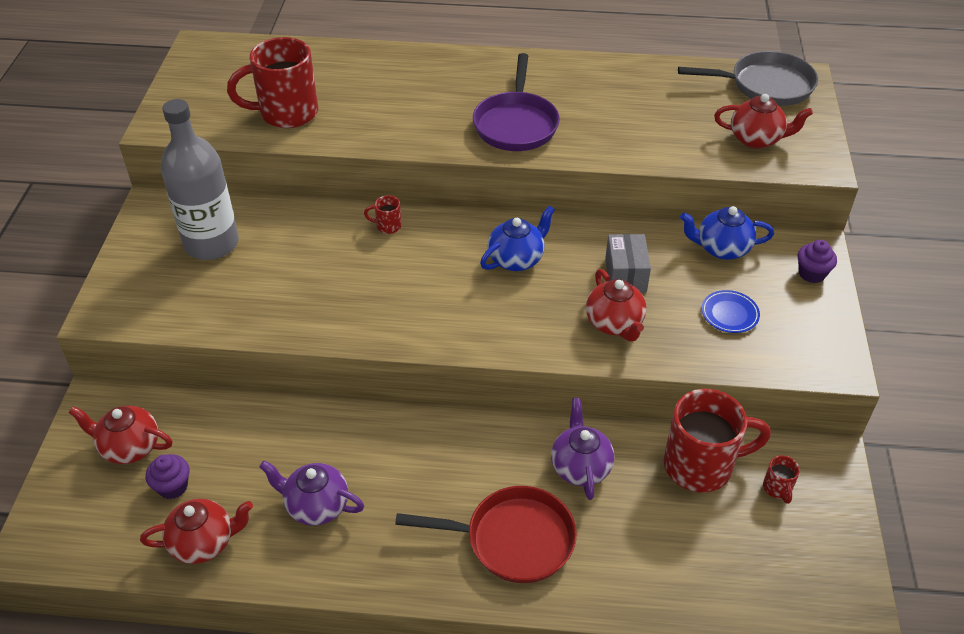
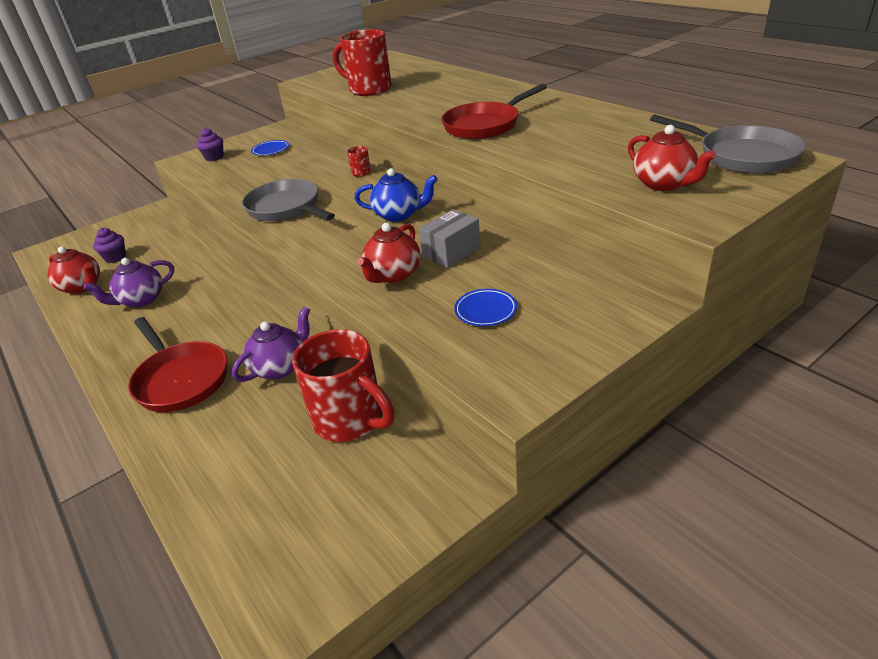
camera: 50 degrees right, 10 degrees down
(130, 447) = (132, 233): red teapot -> none
(211, 243) = (270, 150): grey bottle -> blue plate
(316, 506) = (141, 300): purple teapot -> purple teapot turned 105 degrees counterclockwise
(385, 310) = (286, 208): none -> grey pan
(516, 124) = (485, 125): purple pan -> red pan
(721, 249) = (555, 269): blue teapot -> none
(777, 488) = (376, 476): red mug -> none
(811, 273) = (609, 320): purple cupcake -> purple cupcake (214, 157)

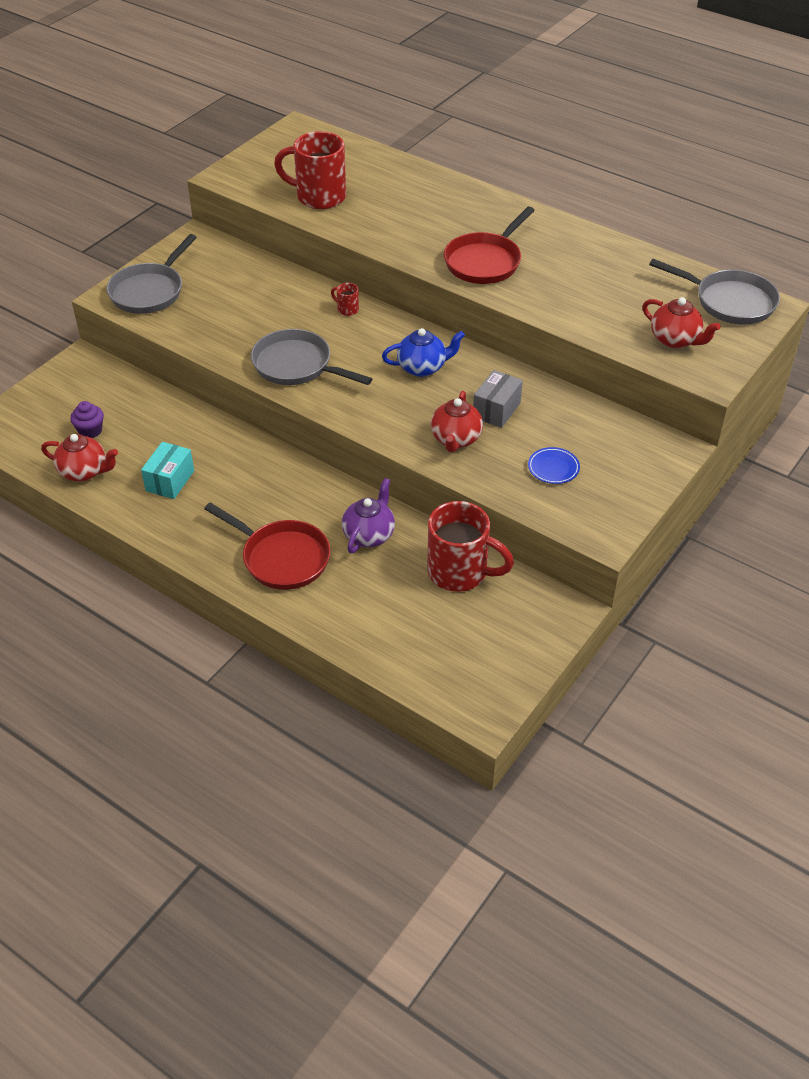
camera: 20 degrees left, 10 degrees up
(141, 300) = (170, 481): purple teapot -> turquoise box
(214, 157) = (149, 291): purple cupcake -> grey pan
(270, 150) = (214, 277): blue plate -> none

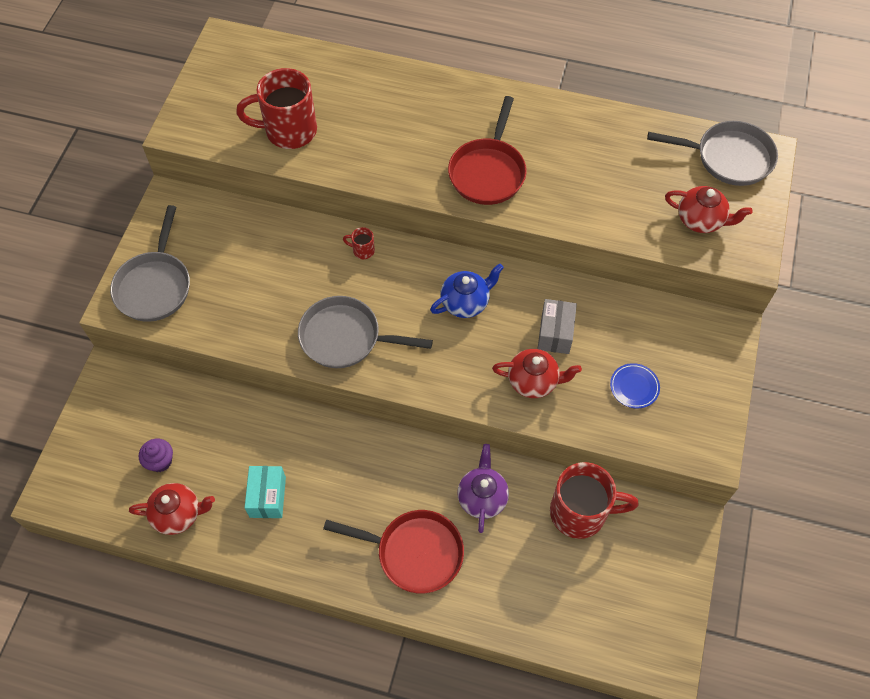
camera: 20 degrees left, 15 degrees up
(456, 439) = (533, 381): red teapot -> red teapot turned 75 degrees counterclockwise

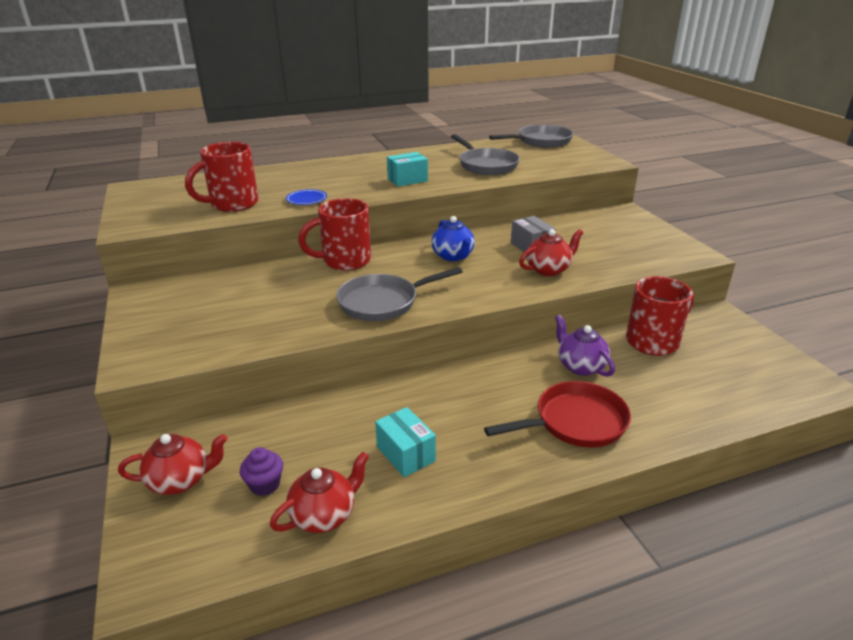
camera: 35 degrees left, 30 degrees down
(155, 286) = (166, 340): grey pan -> grey pan (486, 165)
(362, 250) = (345, 261): red mug -> red mug, size x2.39
(465, 302) = (453, 256): blue teapot -> blue teapot turned 135 degrees clockwise
(488, 172) = (407, 180): red pan -> turquoise box
(634, 387) = (612, 249): blue plate -> blue plate (306, 200)
(701, 220) = (561, 160): red teapot -> red teapot (180, 480)

